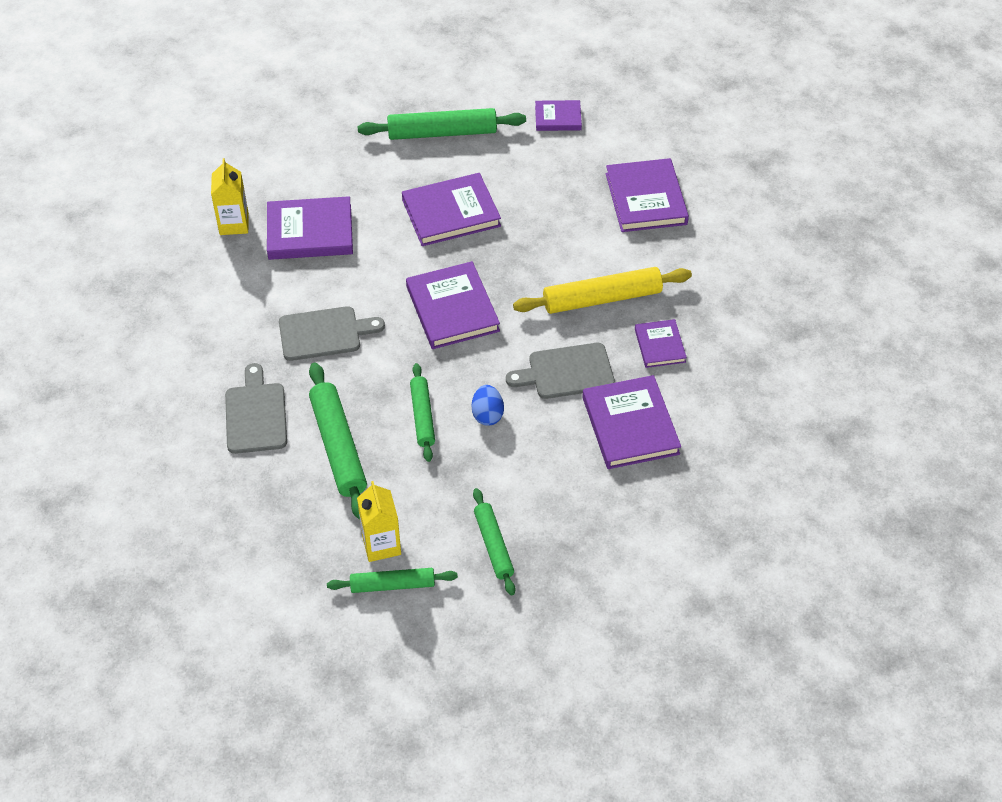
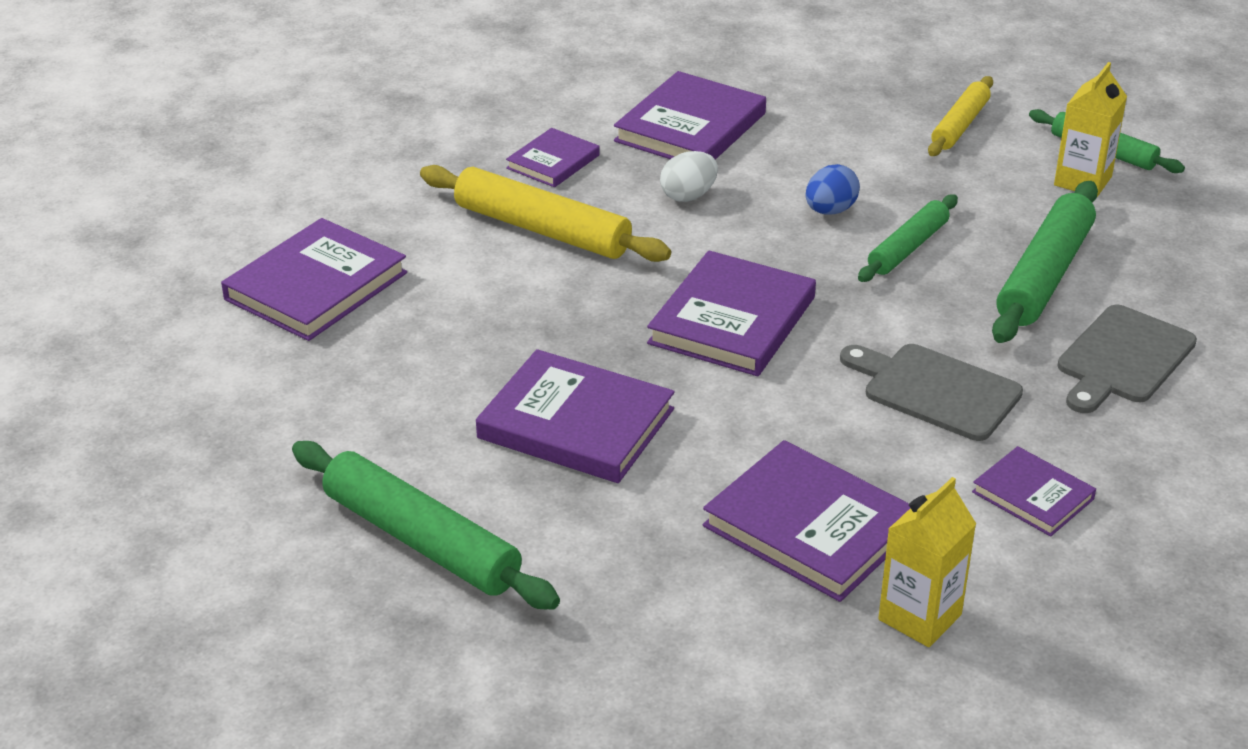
camera: 135 degrees left, 15 degrees down
(493, 545) = (960, 125): green rolling pin -> yellow rolling pin
(558, 118) = (235, 448): purple book -> purple book (1032, 495)
(566, 372) = (688, 196): grey cutting board -> white egg

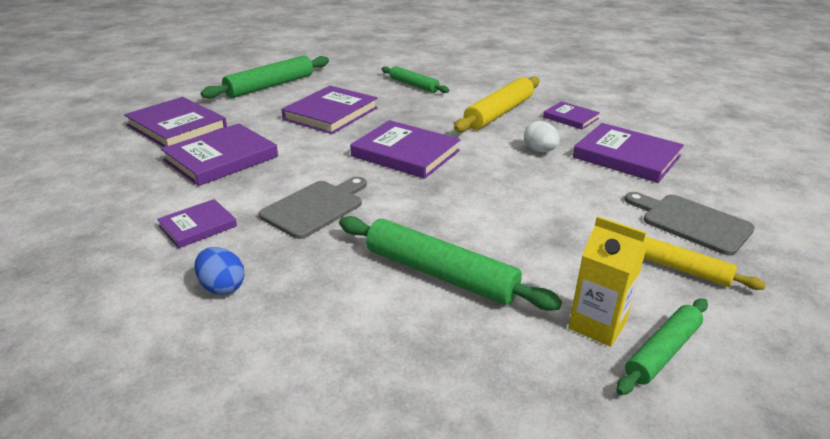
camera: 95 degrees right, 5 degrees down
(316, 286) = (451, 71): purple book -> purple book (177, 127)
(830, 211) = (528, 194): blue egg -> blue egg (222, 287)
(908, 248) = (481, 218): green rolling pin -> green rolling pin (414, 85)
(920, 617) = (134, 179): yellow carton -> none
(1123, 359) = (319, 292): grey cutting board -> grey cutting board (691, 222)

